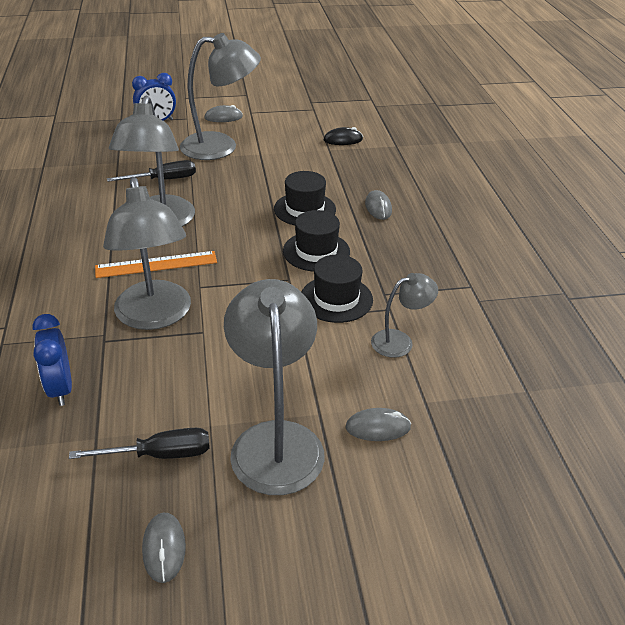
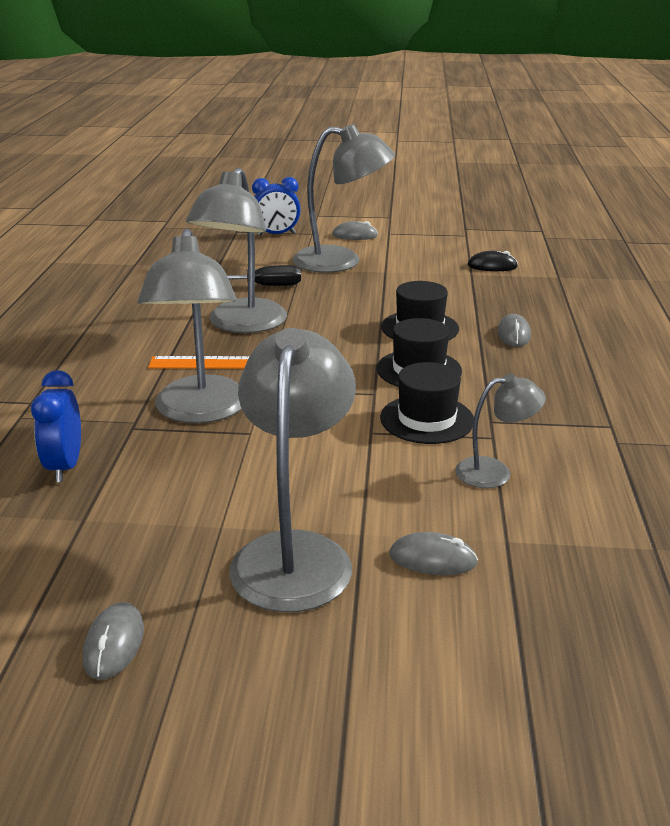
camera: 15 degrees right, 10 degrees down
(159, 454) = (149, 547): black screwdriver -> none

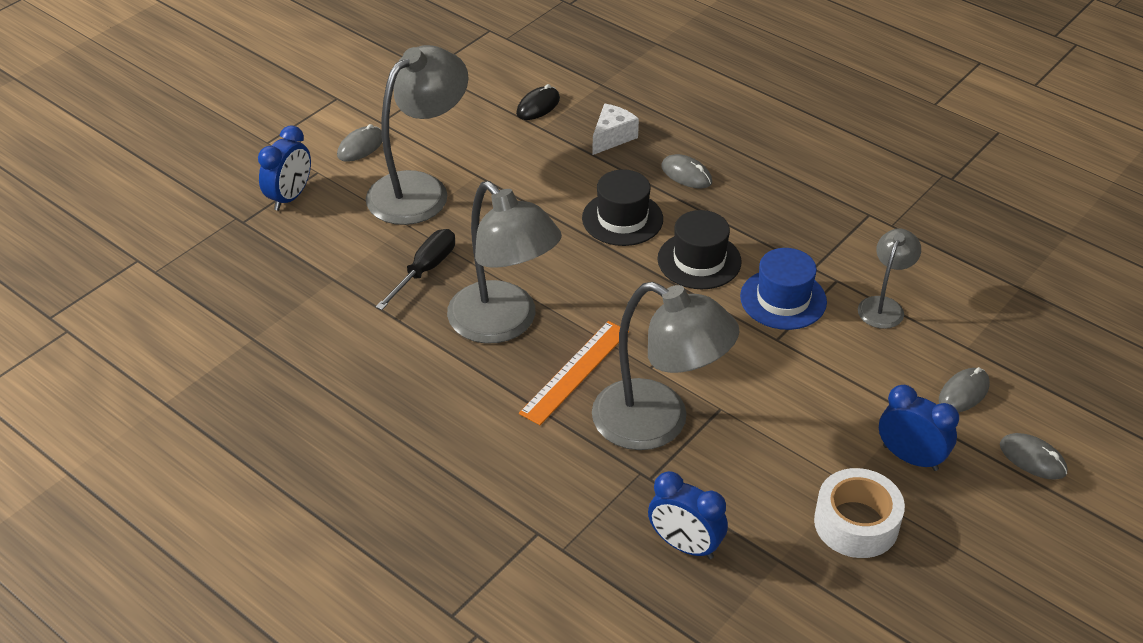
camera: 55 degrees left, 15 degrees up
(114, 644) = (952, 594): grey mouse -> grey mouse (1032, 459)
(168, 548) = (856, 523): none -> white tape
(295, 553) = (910, 458): grey lamp -> blue clock
(427, 419) = (783, 299): black hat -> blue hat
(506, 297) = (612, 137): none -> white cheese

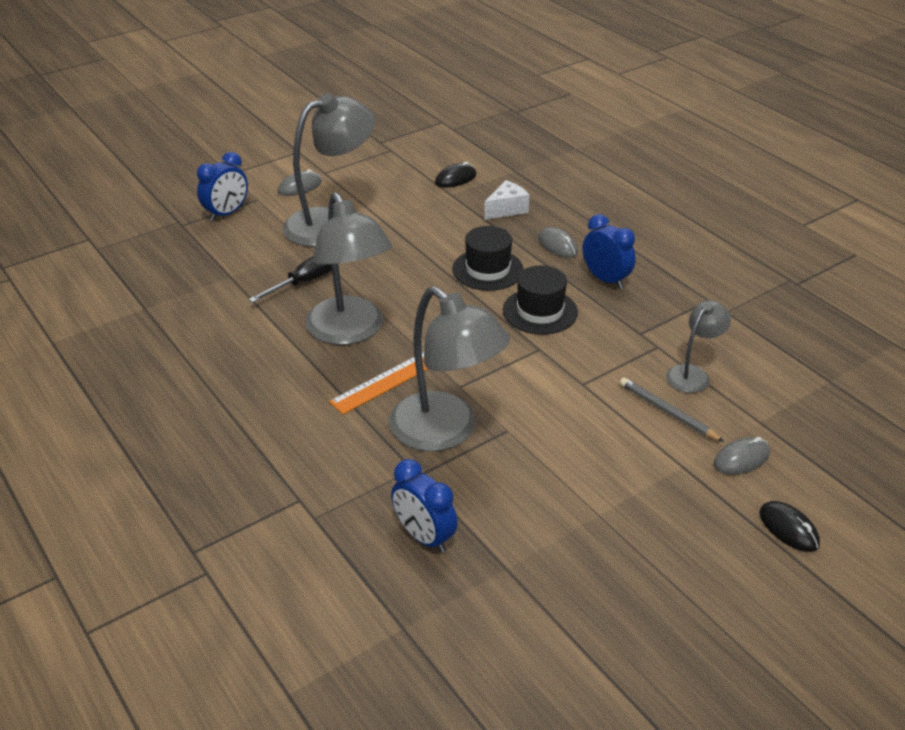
camera: 15 degrees right, 5 degrees down
(783, 299) = (602, 353): blue hat -> none
(856, 523) = (592, 551): white tape -> none
(874, 355) = (667, 412): none -> grey pencil
(910, 458) = (667, 504): blue clock -> blue clock (605, 279)
(1032, 459) = (788, 529): grey mouse -> black mouse

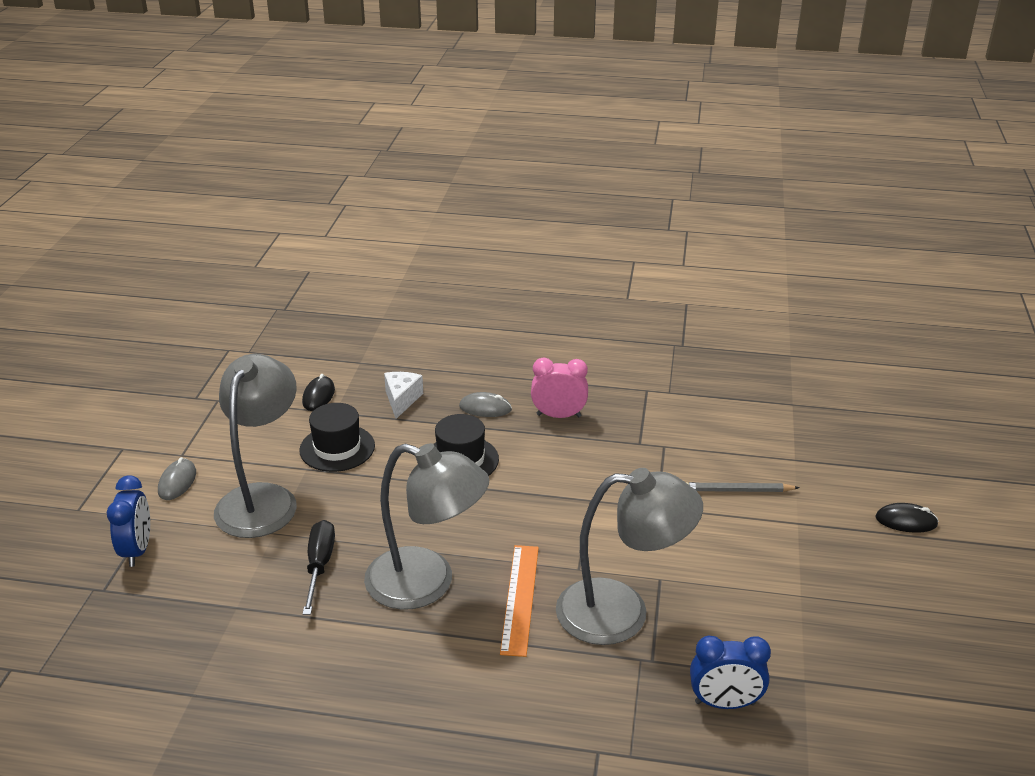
camera: 45 degrees left, 5 degrees down
(540, 311) = (549, 470): black hat -> black hat (337, 448)
(605, 279) = (558, 415): blue clock -> pink clock
(693, 374) = (713, 452): grey lamp -> none
(741, 459) = (821, 493): grey mouse -> none

